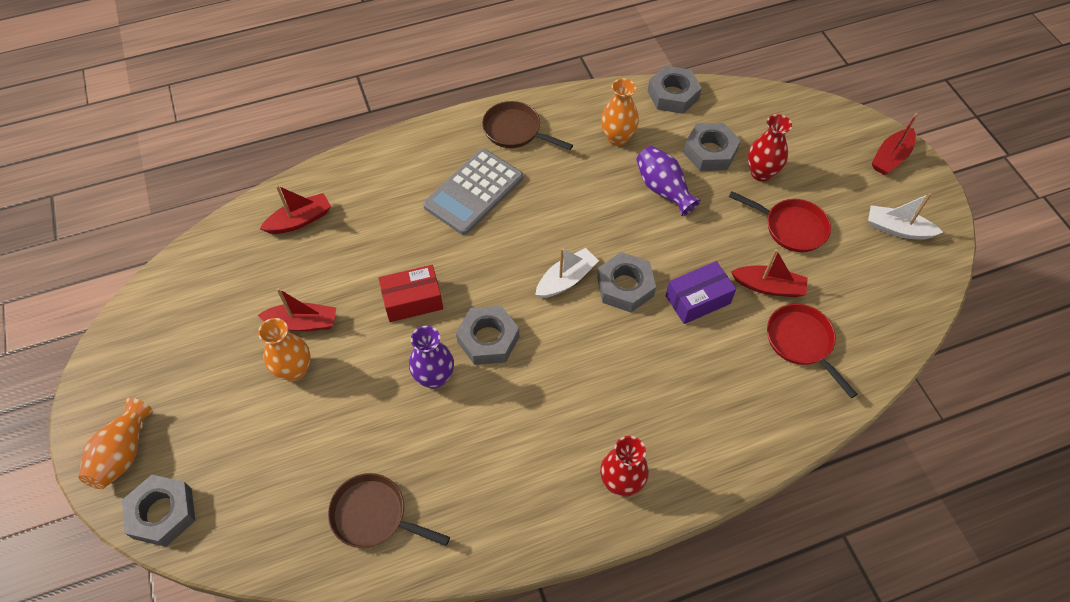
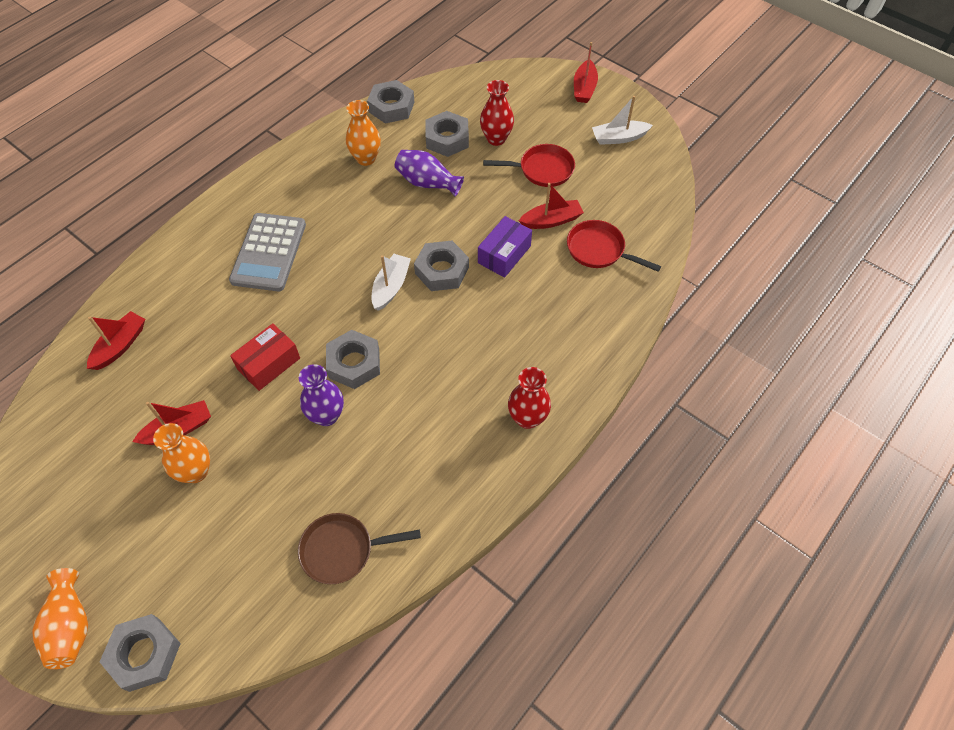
camera: 30 degrees left, 0 degrees up
(515, 131) = (275, 188): brown pan -> none

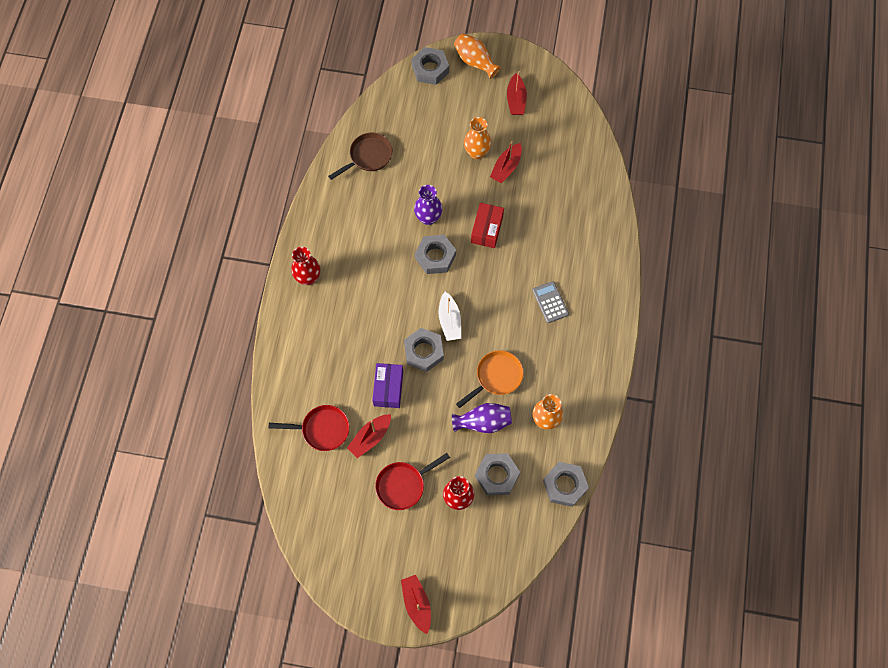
camera: 150 degrees right, 10 degrees up
(120, 346) = (585, 193): red boat -> red boat (516, 100)
(269, 252) = (550, 302): grey calculator -> grey calculator, size x0.57
(383, 213) = (496, 377): none -> orange pan
(619, 138) = (358, 557): white boat -> none

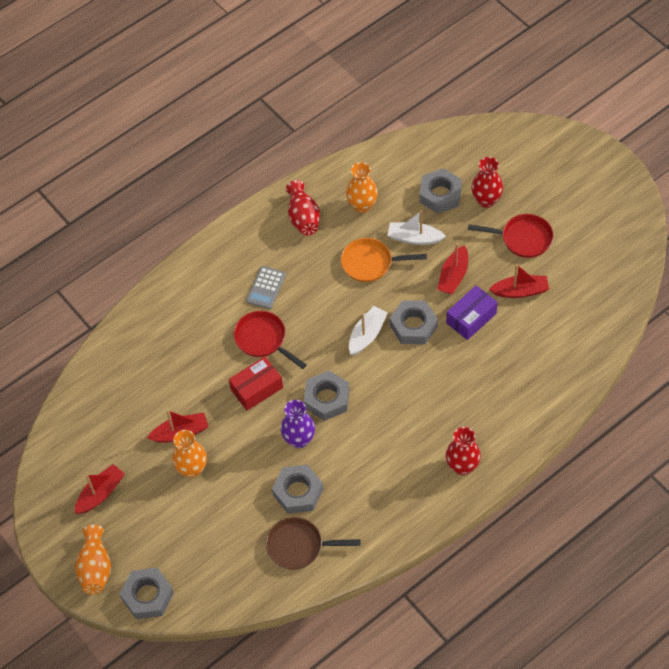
camera: 135 degrees left, 10 degrees down
(322, 429) = (557, 326): red pan -> red pan (263, 339)
(417, 604) = (582, 155): red boat -> red boat (453, 276)
(483, 422) = (414, 238): purple vase -> white boat
(564, 485) = (393, 153): grey nut -> grey nut (298, 492)
(578, 376) = (303, 217): none -> red vase

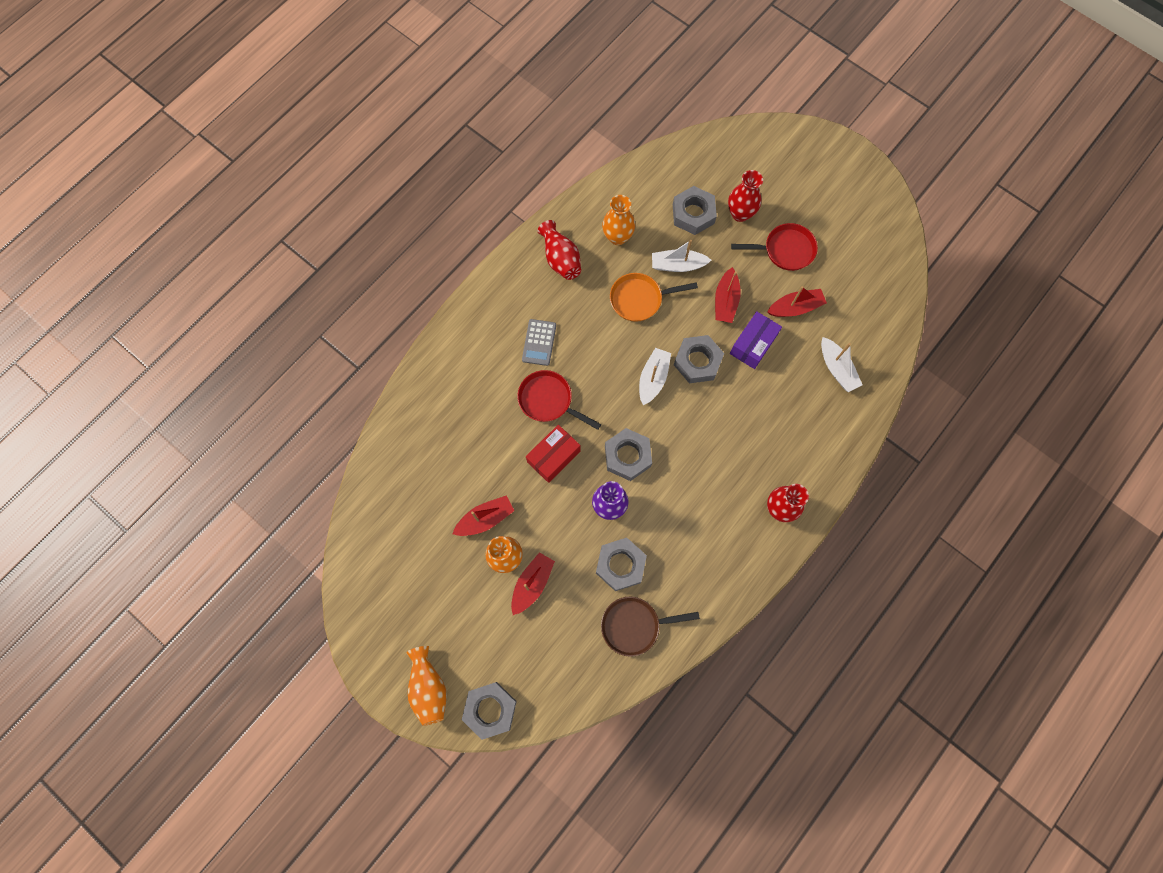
camera: 15 degrees left, 15 degrees up
(100, 493) = (416, 602): red boat -> red boat (532, 584)
(548, 351) = (836, 368): none -> white boat

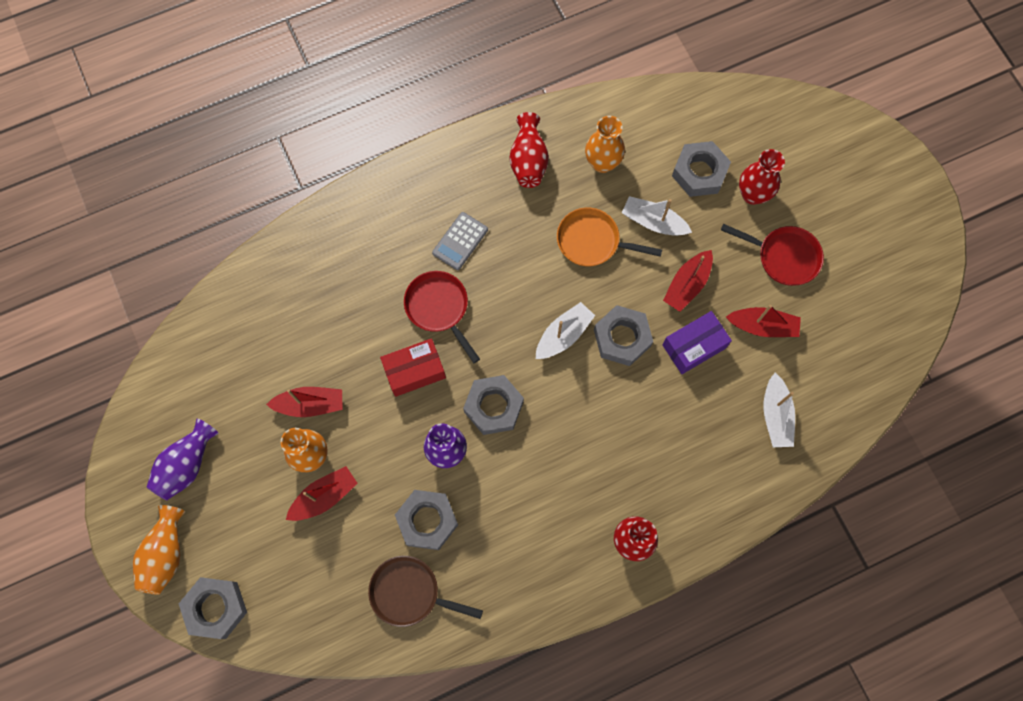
camera: 25 degrees right, 0 degrees up
(410, 610) = (186, 465): none -> purple vase

